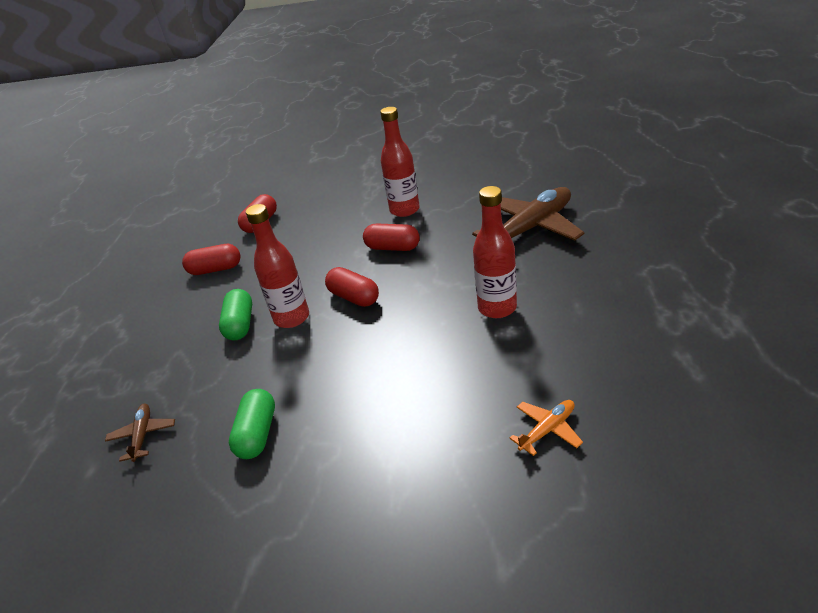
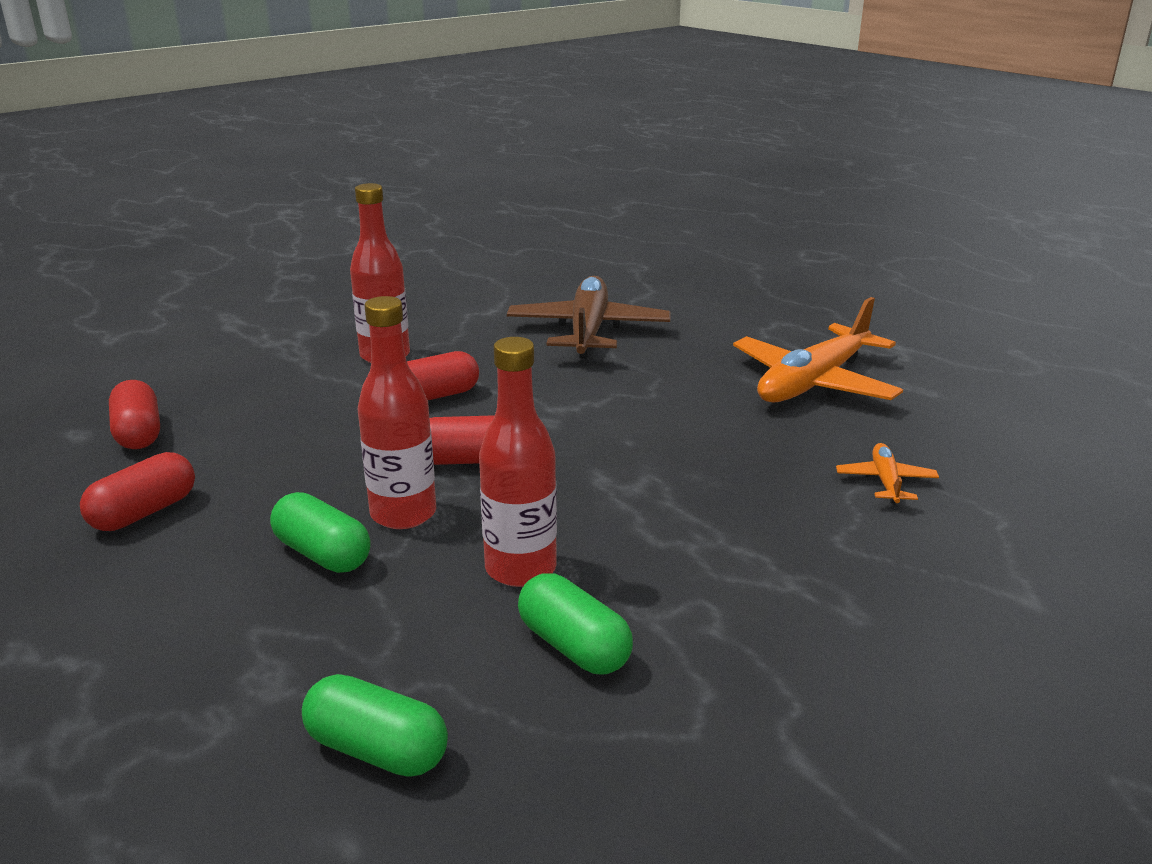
camera: 50 degrees left, 10 degrees down
(143, 435) = (377, 750): brown plane -> green capsule
(497, 308) = (669, 408): red bottle -> red bottle (520, 569)
(617, 328) = (813, 383): none -> orange plane

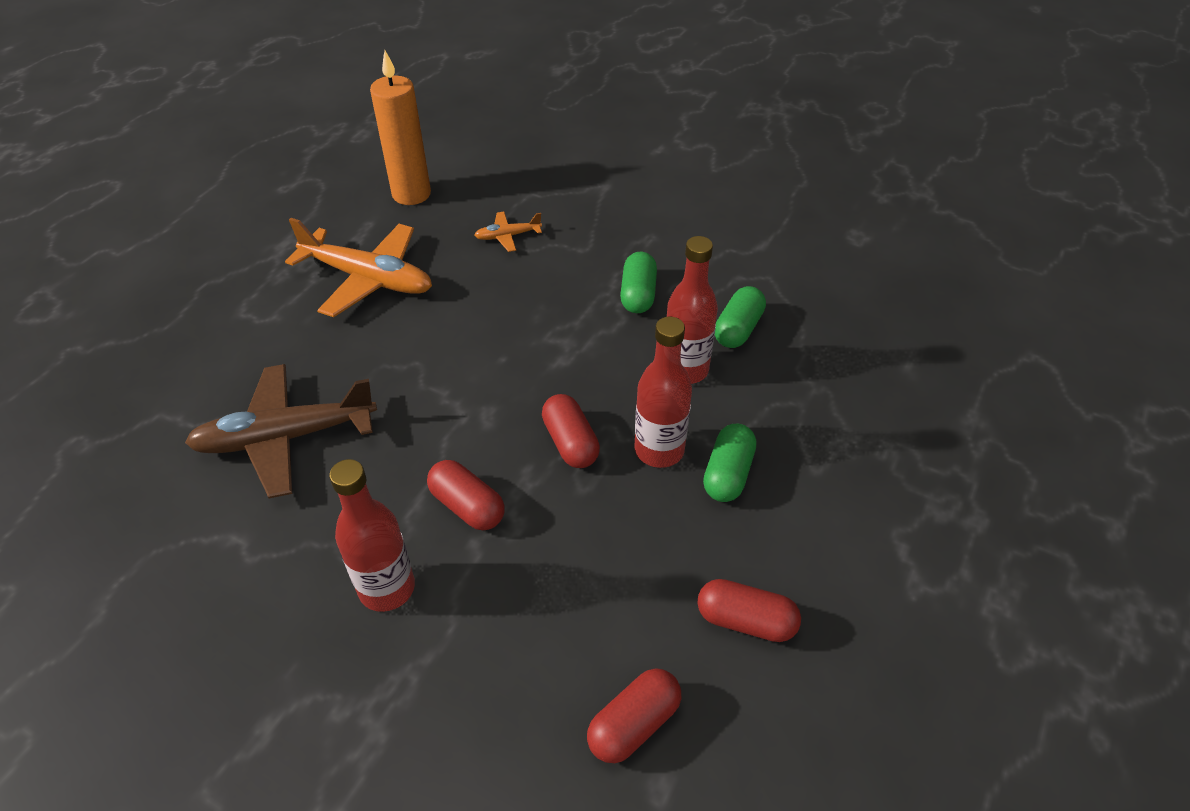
camera: 110 degrees left, 20 degrees up
(377, 750) = (855, 377): green capsule -> green capsule (638, 294)
(1002, 425) = (411, 194): none -> orange candle

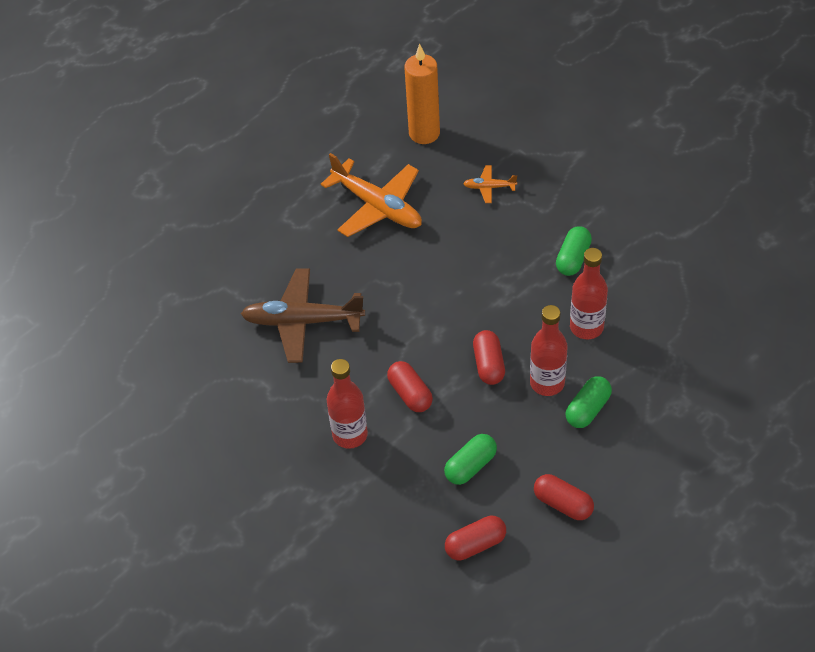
camera: 20 degrees right, 5 degrees up
(738, 329) = (637, 302): green capsule -> green capsule (470, 466)

